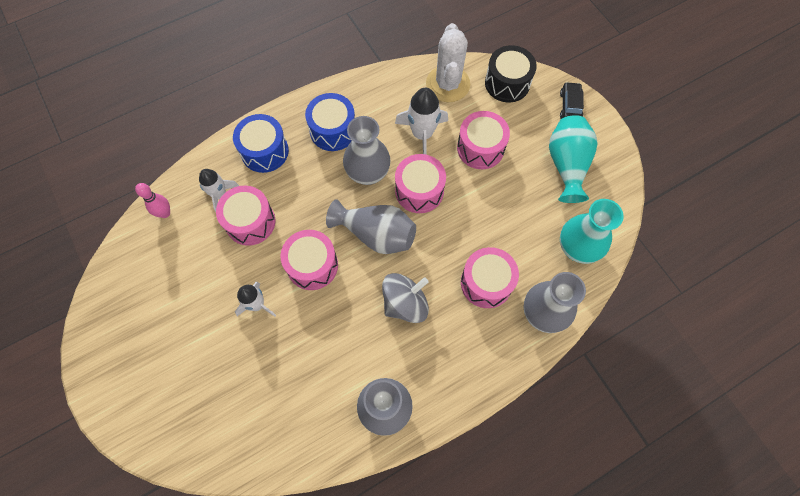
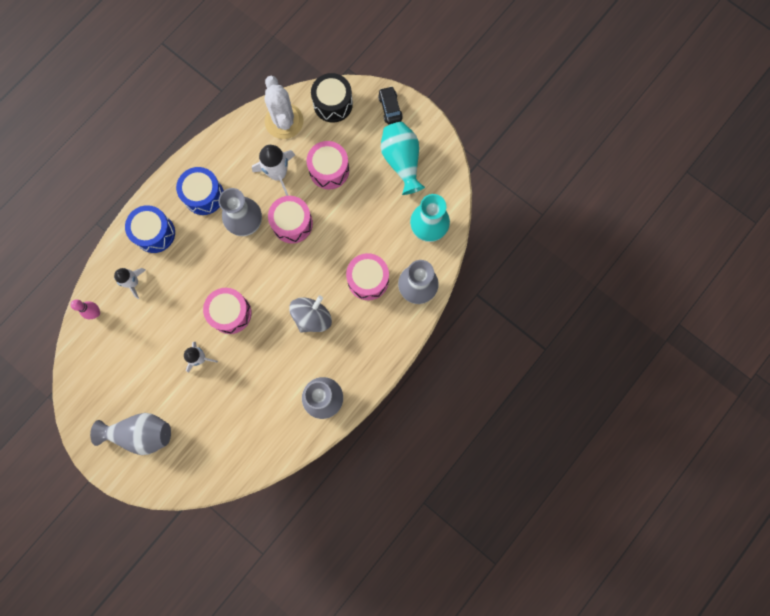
camera: 20 degrees left, 10 degrees up
(250, 222) = (167, 296): pink drum -> none
(376, 234) = (271, 271): grey vase -> grey vase (141, 433)

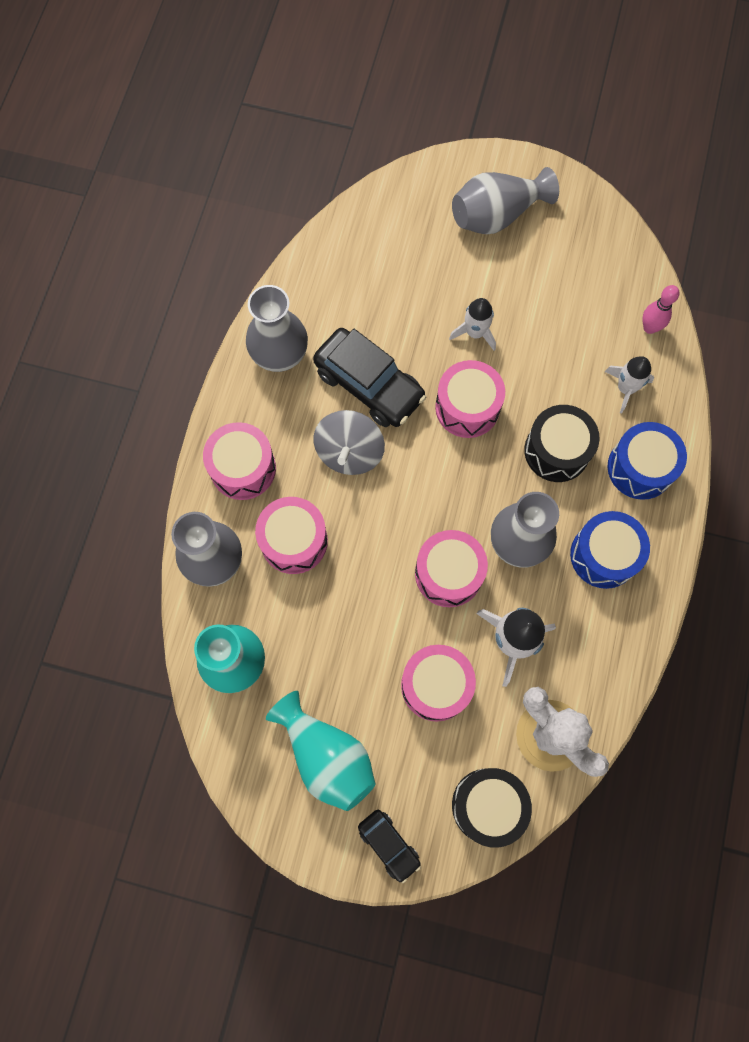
camera: 155 degrees right, 5 degrees down
(194, 264) = (556, 451): none -> black drum
(280, 354) = (369, 385): none -> black car
(378, 336) = (243, 468): none -> pink drum

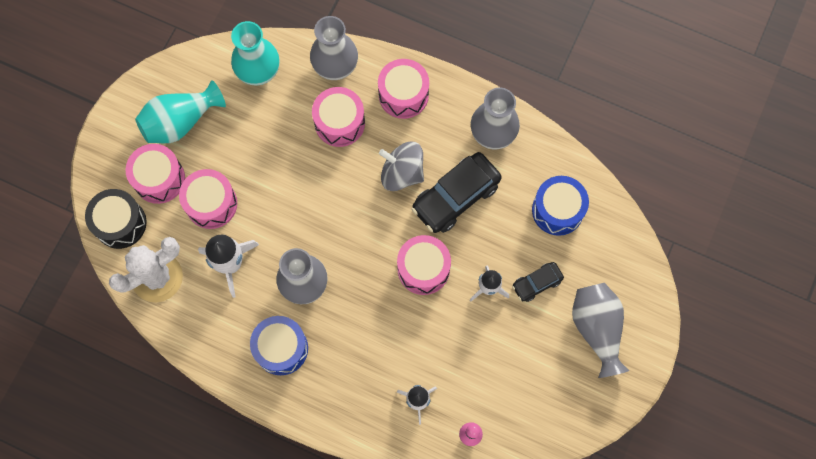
camera: 100 degrees right, 0 degrees up
(389, 844) = (112, 153): black car -> black car (537, 283)
(448, 573) = (291, 228): pink drum -> pink drum (159, 179)
(556, 451) = (373, 331): black drum -> none
(640, 468) = (346, 395): blue drum -> blue drum (557, 210)

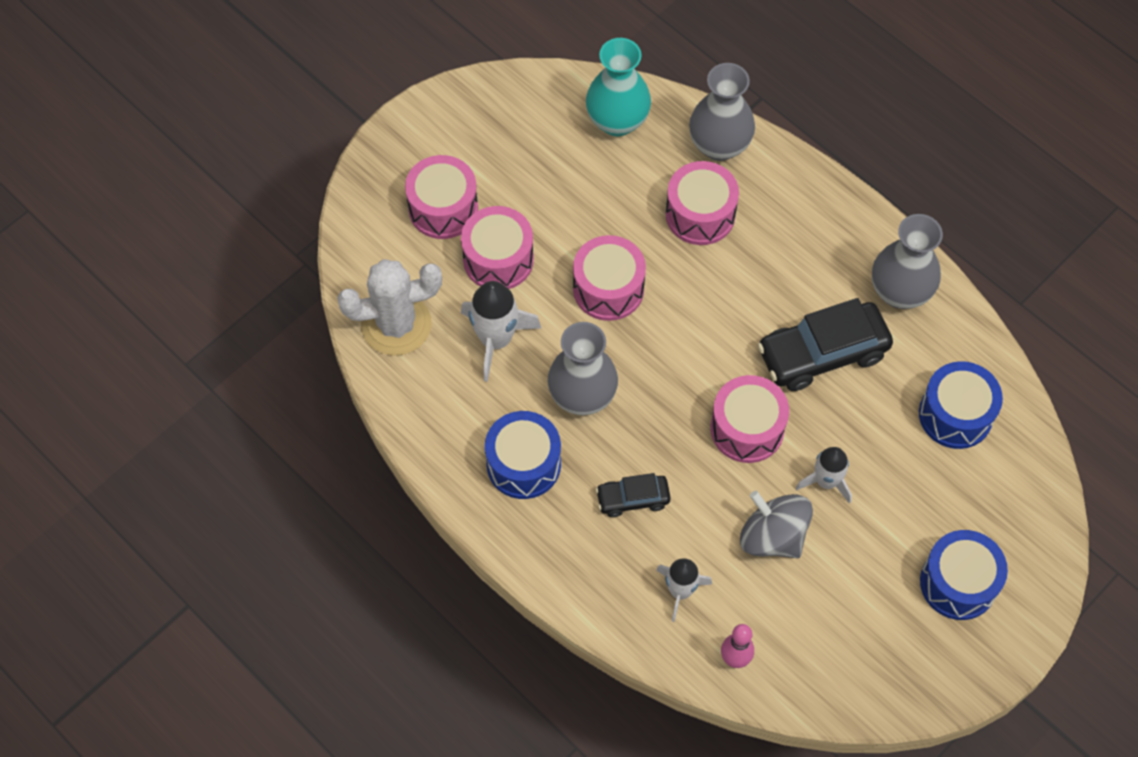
camera: 20 degrees right, 10 degrees down
(120, 223) = (374, 245): black drum -> none
(180, 122) = (495, 149): turquoise vase -> none
(402, 173) = (760, 301): grey spinning top -> grey spinning top (773, 536)
(403, 95) = (796, 207): pink drum -> pink drum (608, 289)
(537, 283) = (895, 497): black car -> black car (633, 499)
(597, 329) = (958, 583): grey vase -> blue drum

